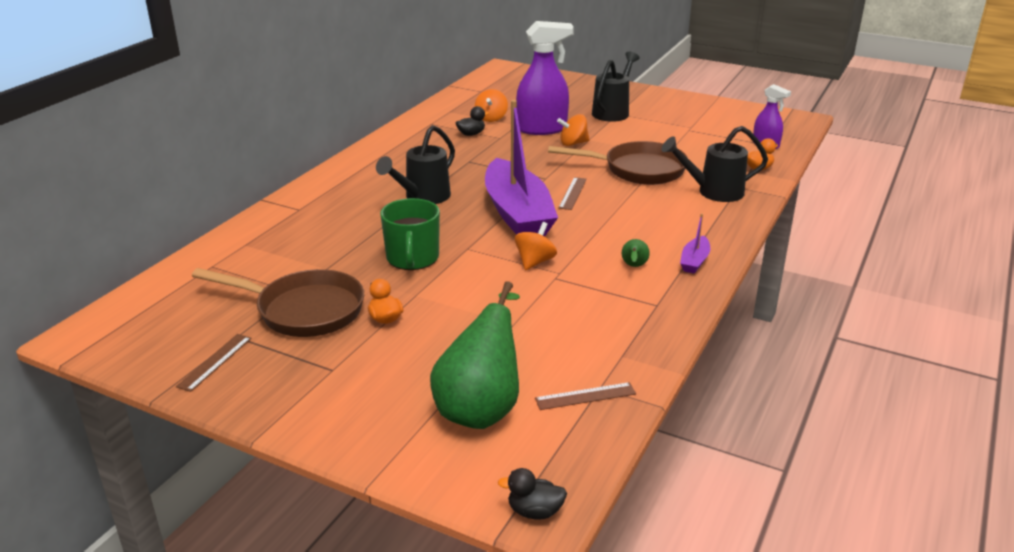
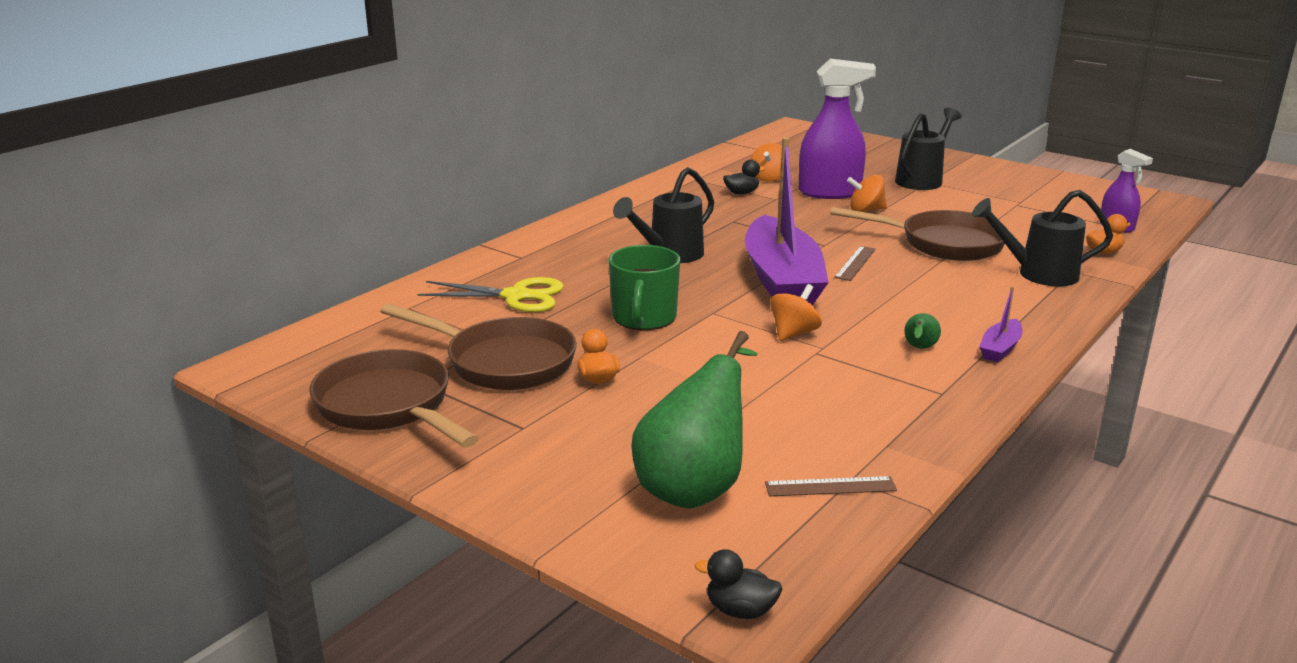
camera: 10 degrees right, 5 degrees down
(215, 362) = (389, 406): brown ruler -> brown pan
(302, 247) = (516, 296): none -> yellow scissors

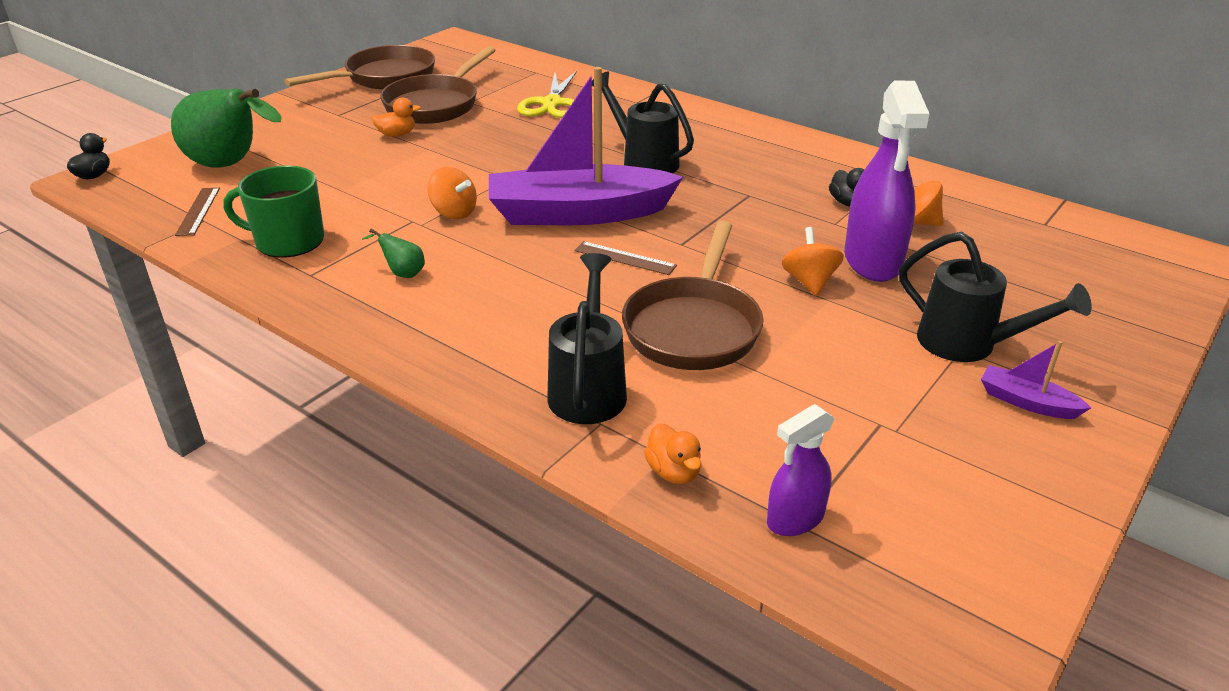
camera: 90 degrees right, 10 degrees up
(644, 318) = (501, 150): green mug -> green mug (288, 241)
(1000, 349) = (386, 321): purple boat -> purple boat (1026, 402)

